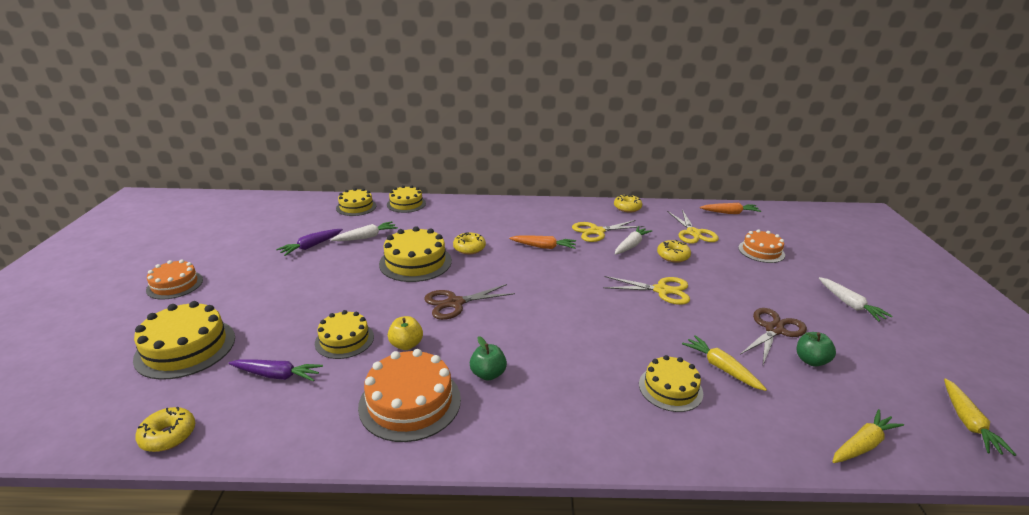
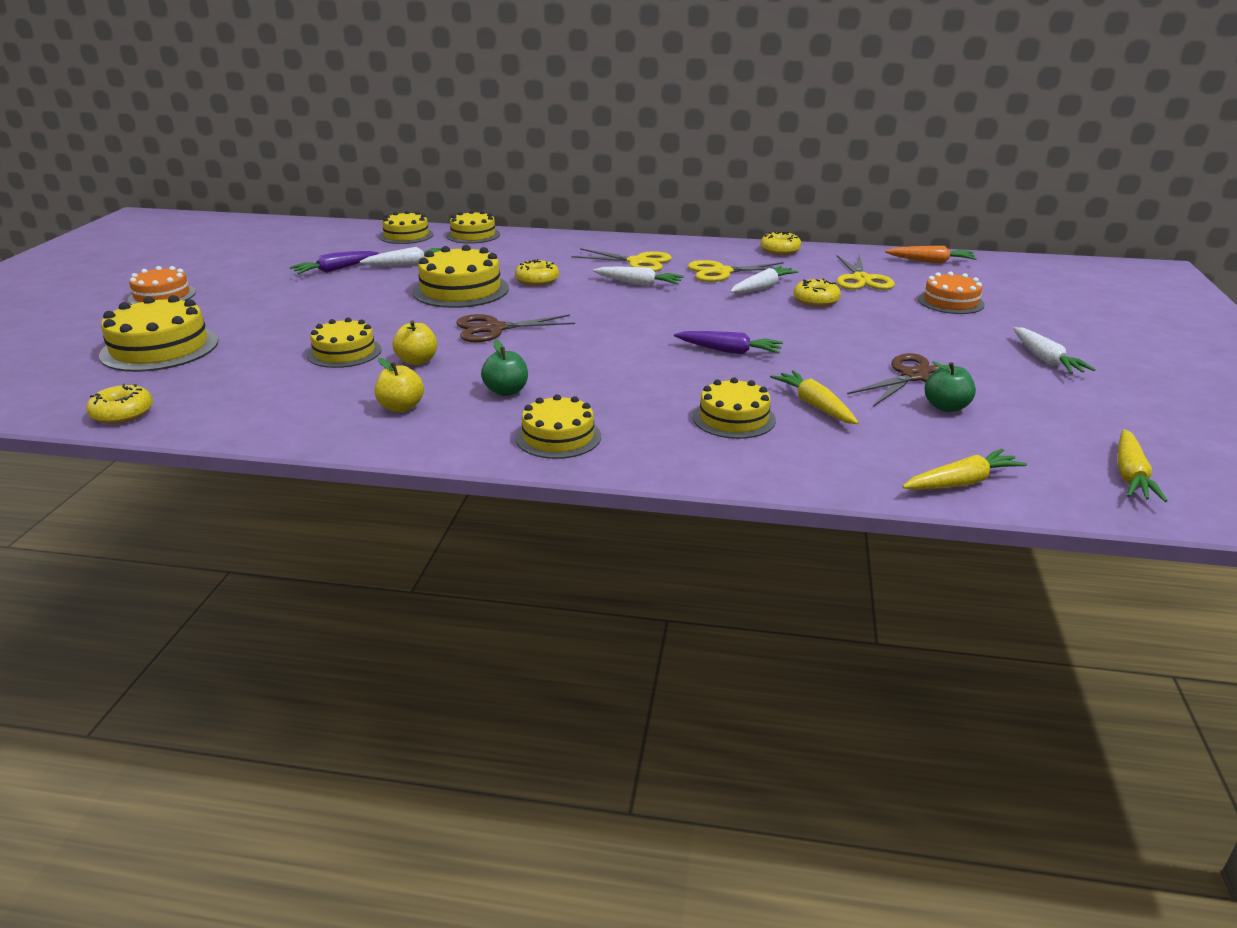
camera: 10 degrees right, 0 degrees up
(277, 375) = (255, 376): purple carrot -> purple carrot (729, 351)
(410, 402) = (401, 407): orange cake -> yellow apple
(543, 247) = (638, 284): orange carrot -> white carrot
(547, 425) = (558, 437): none -> yellow cake
(661, 290) = (778, 332): yellow scissors -> yellow scissors (637, 262)

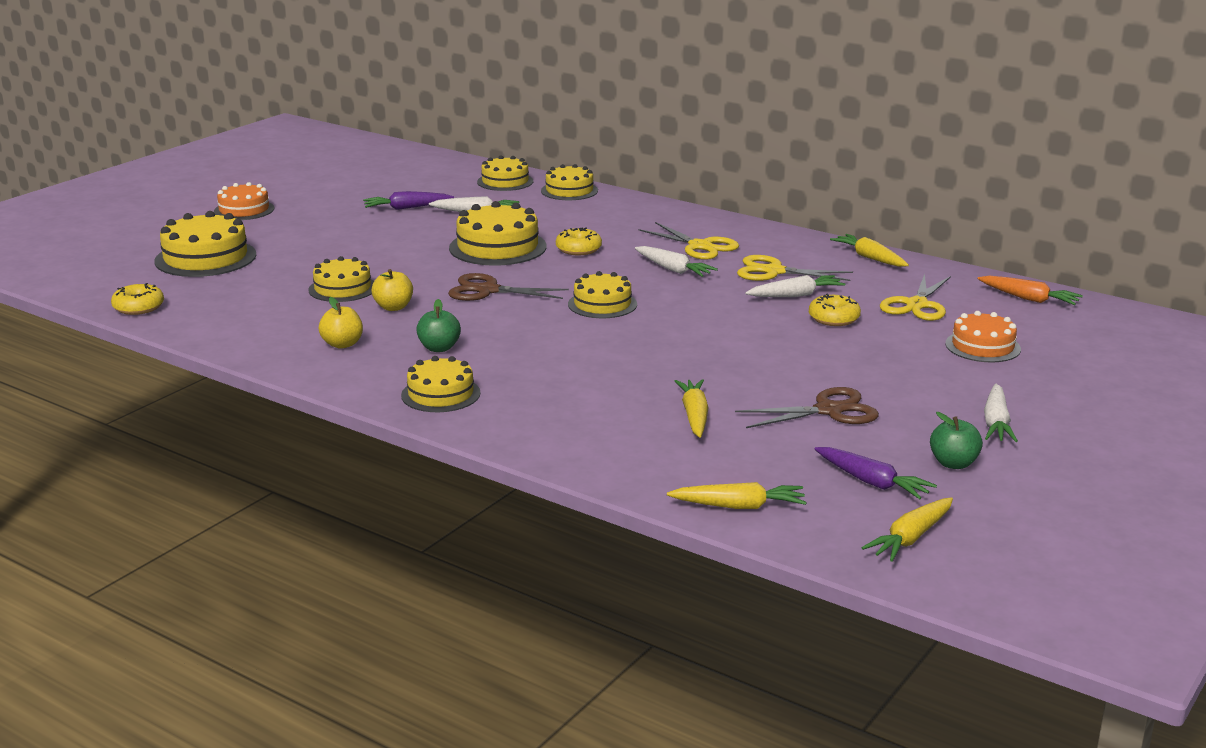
camera: 25 degrees right, 5 degrees down
(729, 351) = (678, 351): purple carrot -> purple carrot (872, 482)
(734, 418) = (606, 411): yellow cake -> yellow cake (602, 304)
(780, 250) = (870, 258): yellow donut -> yellow carrot
(946, 407) = (819, 444): green apple -> green apple (953, 463)

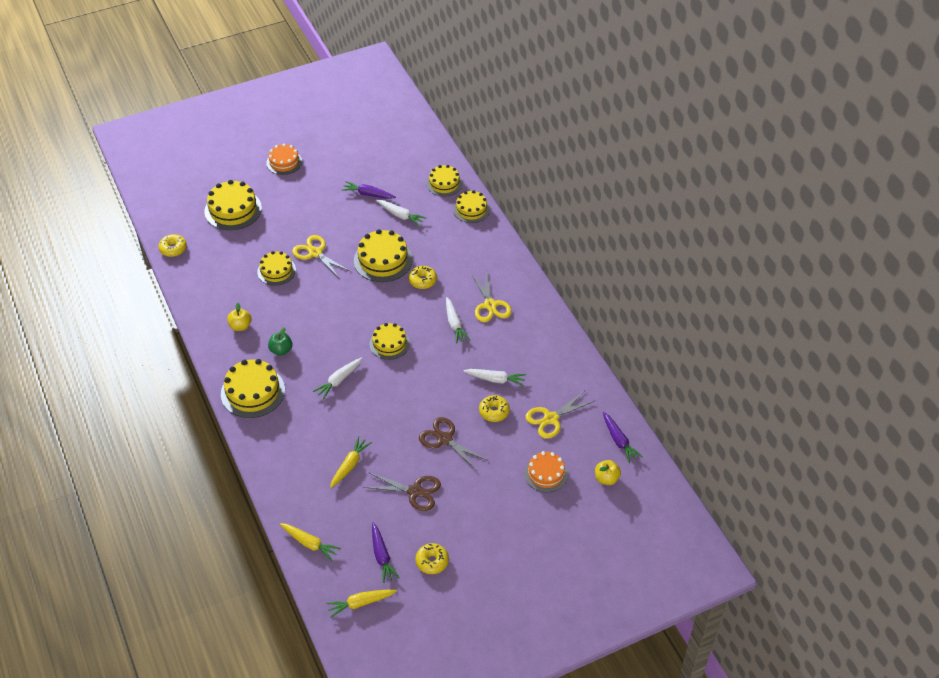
camera: 30 degrees right, 25 degrees up
(393, 307) = (287, 301): yellow apple -> yellow apple (606, 478)
(440, 394) = (253, 392): yellow cake -> yellow cake, size x1.54
(488, 290) = (344, 304): brown scissors -> brown scissors (444, 439)
(774, 271) = (506, 350): yellow scissors -> yellow scissors (315, 253)
(870, 258) = (572, 359): yellow carrot -> none
(953, 463) = (432, 561): green apple -> yellow donut
(996, 423) = (484, 541): white carrot -> white carrot (339, 380)
(1029, 299) = (619, 441): orange carrot -> purple carrot

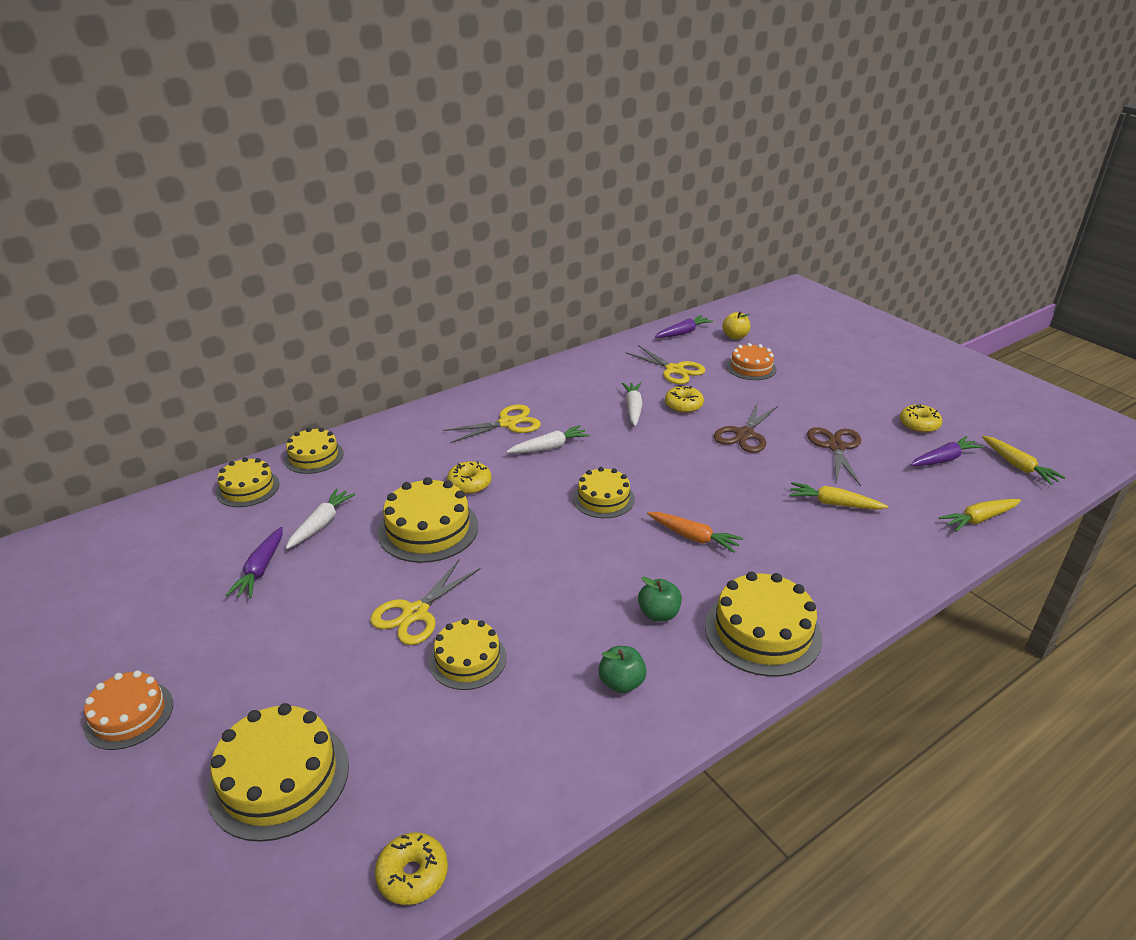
camera: 100 degrees left, 15 degrees down
(240, 326) = (621, 683): yellow apple -> green apple
(309, 543) = (978, 519): yellow carrot -> yellow carrot turned 135 degrees counterclockwise
(339, 380) = (693, 537): white carrot -> orange carrot

